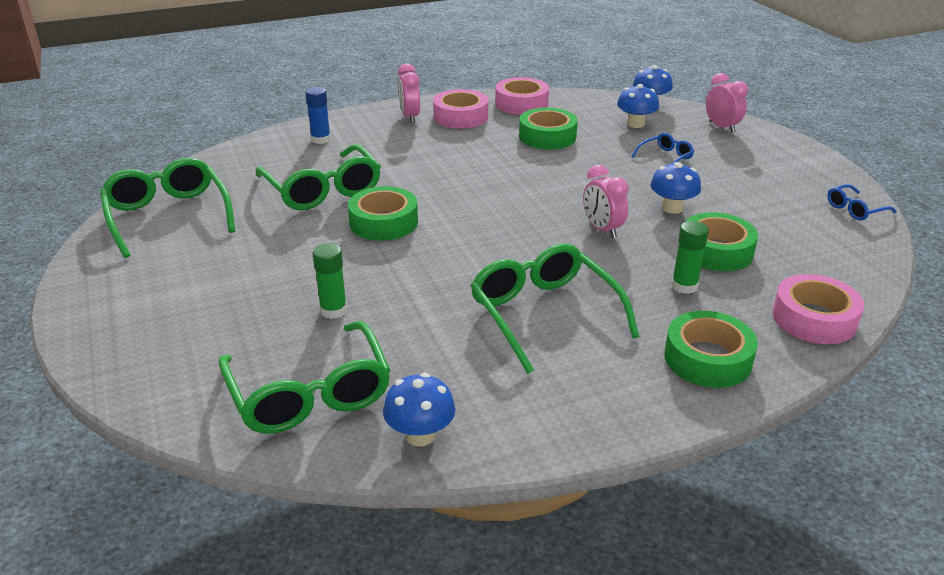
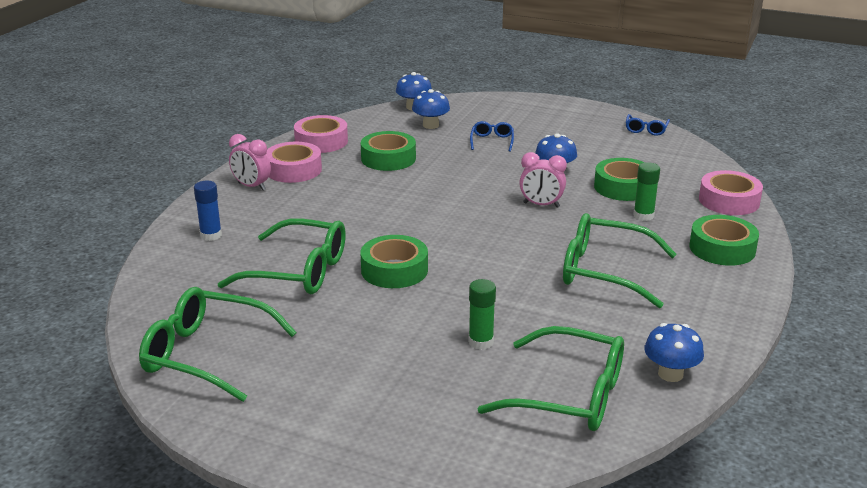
camera: 45 degrees left, 5 degrees down
(722, 127) = (488, 106): pink clock -> none

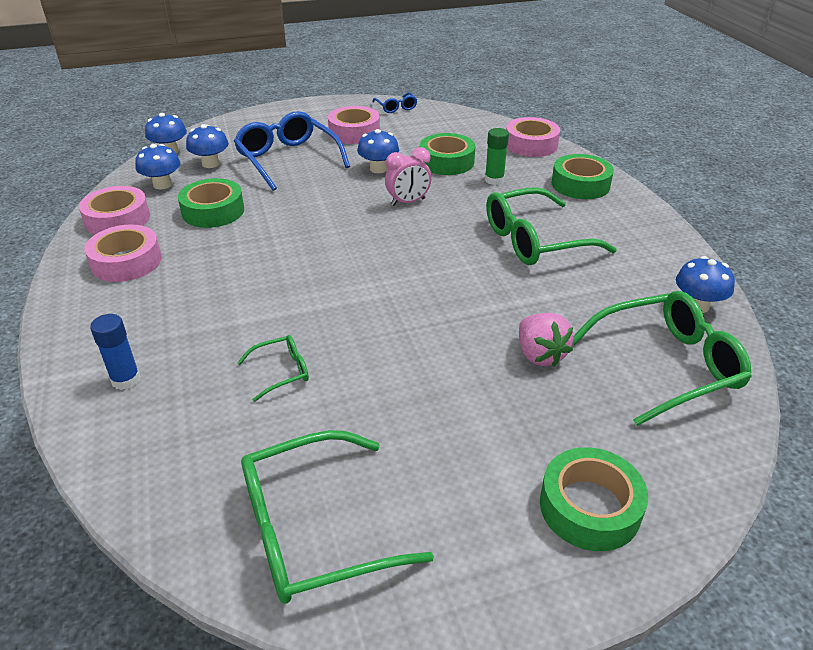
camera: 40 degrees left, 10 degrees up
(251, 186) = (101, 300): pink clock -> none
(299, 271) = (282, 372): green glasses -> green glasses, size x0.48
(378, 129) = (162, 184): none -> blue mushroom
(394, 270) = (372, 322): green tape -> green tape (589, 507)
(481, 342) = (540, 355): green glue stick -> pink strawberry
(492, 141) = (287, 159): blue glasses -> blue glasses, size x2.09
(577, 138) = (354, 132): none -> pink tape

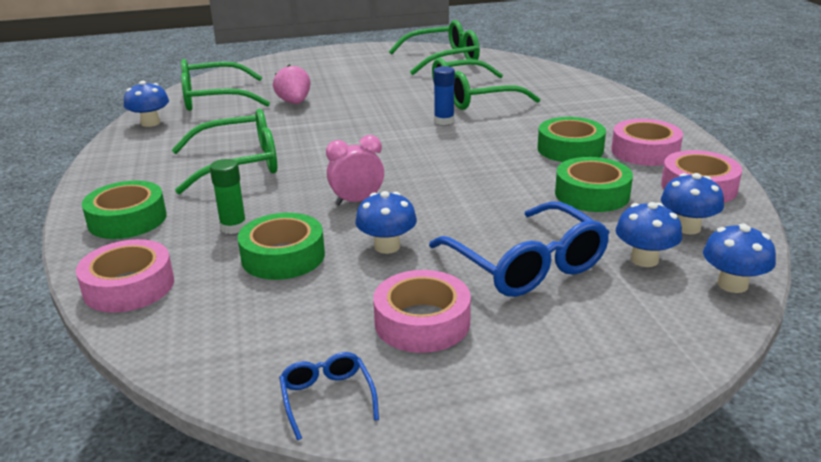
camera: 175 degrees left, 10 degrees down
(126, 380) = (576, 94): blue glue stick -> blue glue stick (444, 121)
(282, 372) = (472, 97): green glasses -> green glasses, size x2.09
(589, 507) = (308, 63): green tape -> green tape (570, 149)

